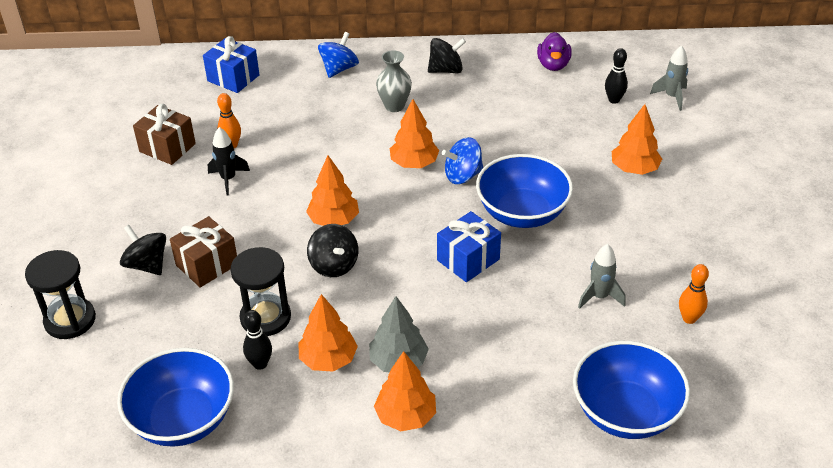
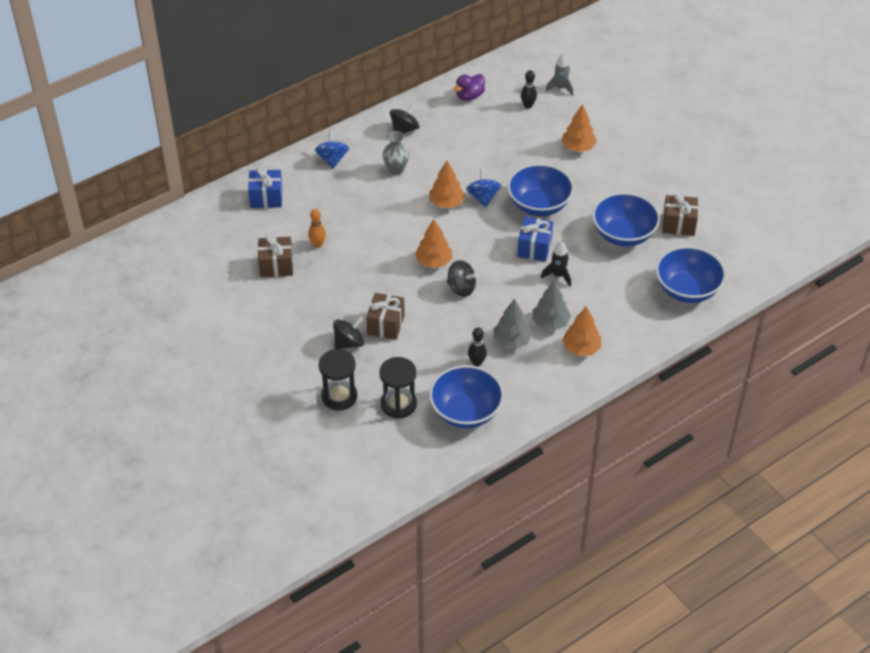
camera: 35 degrees left, 5 degrees up
(147, 265) = (349, 343): black spinning top -> black spinning top turned 135 degrees clockwise
(228, 179) = (340, 267): black rocket -> black rocket (558, 276)
(265, 317) = (453, 337): black hourglass -> black hourglass (398, 404)
(328, 359) = (511, 341): orange tree -> grey tree
(463, 175) = (483, 197): blue spinning top -> blue spinning top turned 135 degrees clockwise
(553, 65) = (469, 96): purple duck -> purple duck turned 75 degrees clockwise
(599, 297) = (623, 234): grey rocket -> blue bowl
(689, 318) = (678, 224): orange bowling pin -> brown gift

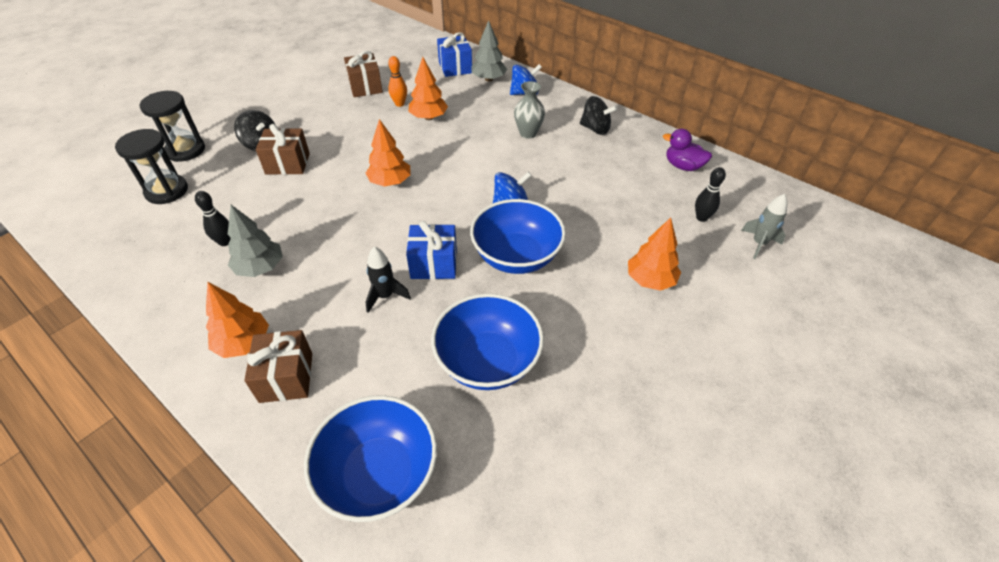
camera: 75 degrees right, 0 degrees up
(446, 203) = (489, 177): orange tree -> orange tree (428, 117)
(461, 288) = (350, 210): black spinning top -> none
(466, 412) = (144, 245): blue bowl -> none
(550, 323) = (294, 301): grey tree -> grey tree (489, 79)
(678, 224) = (536, 437): brown gift -> brown gift (286, 377)

